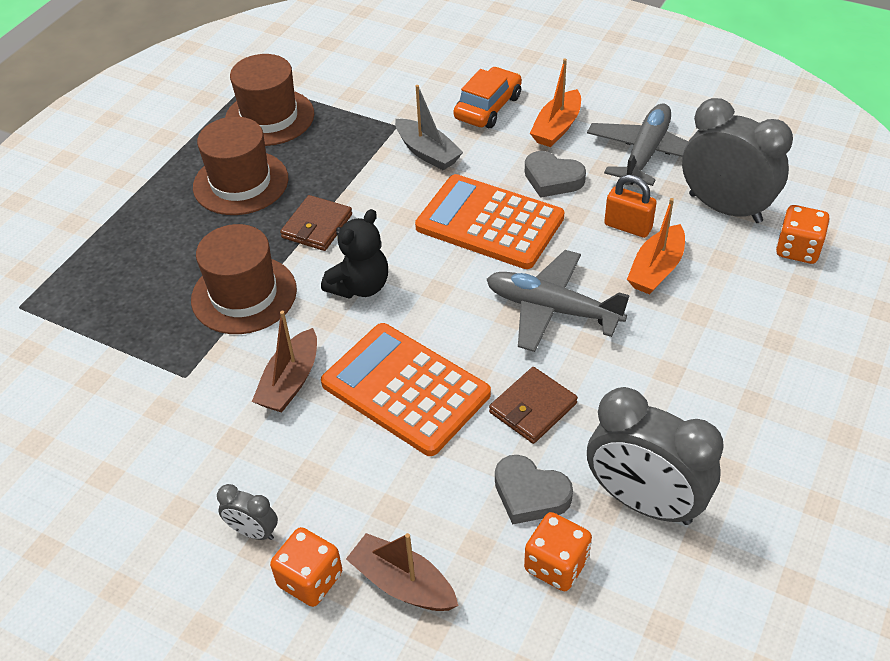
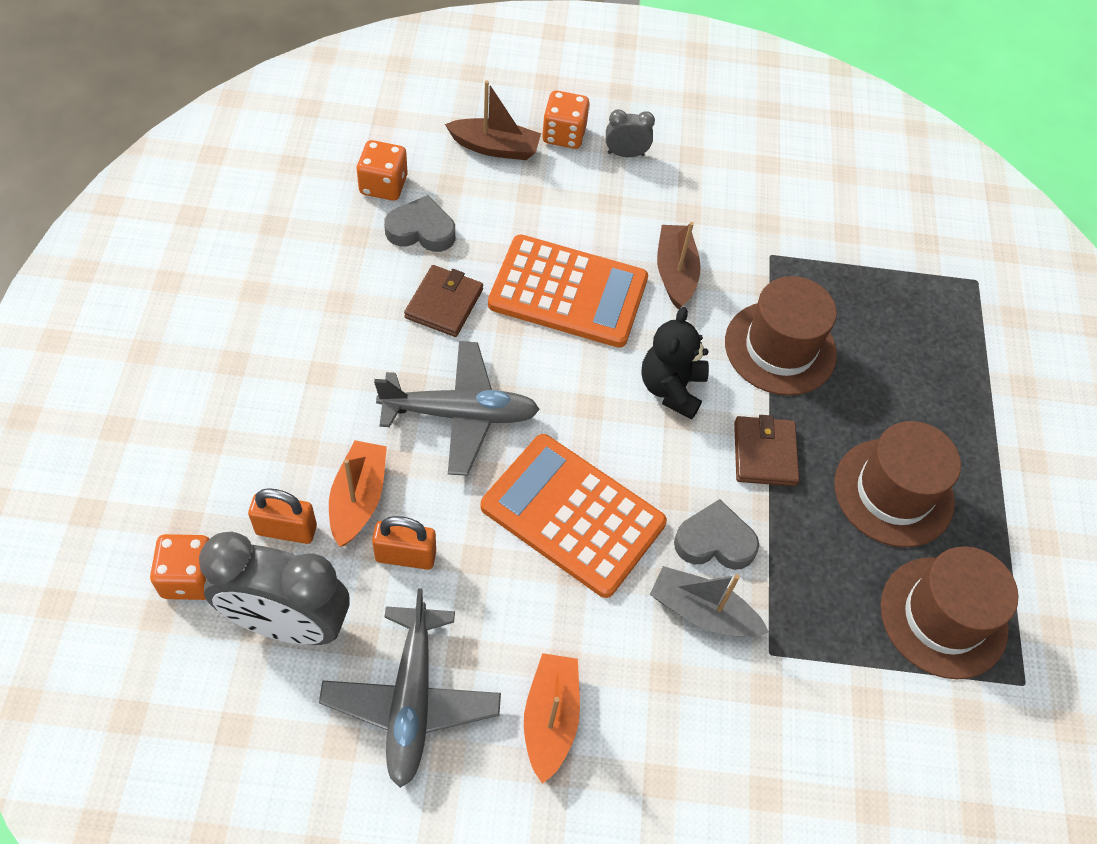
camera: 150 degrees right, 10 degrees up
(488, 107) = (664, 734): orange car -> none
(490, 222) = (573, 515): orange calculator -> orange calculator turned 150 degrees counterclockwise
(552, 179) = (523, 611): grey heart -> grey heart (714, 541)
(644, 502) = (323, 246): grey clock -> none
(718, 262) = (286, 529): none -> orange padlock

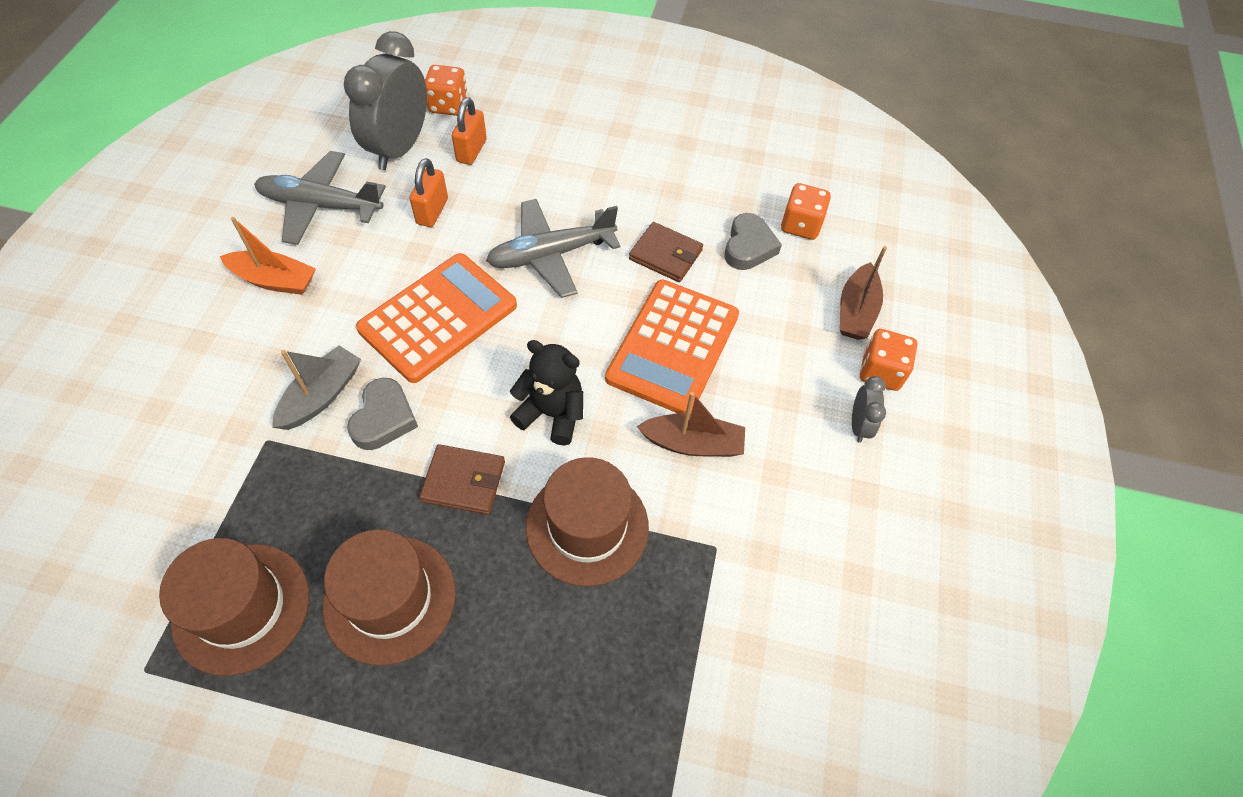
camera: 100 degrees right, 0 degrees up
(358, 499) = (487, 189): orange boat -> none
(460, 414) = (550, 255): grey plane -> grey plane turned 60 degrees clockwise

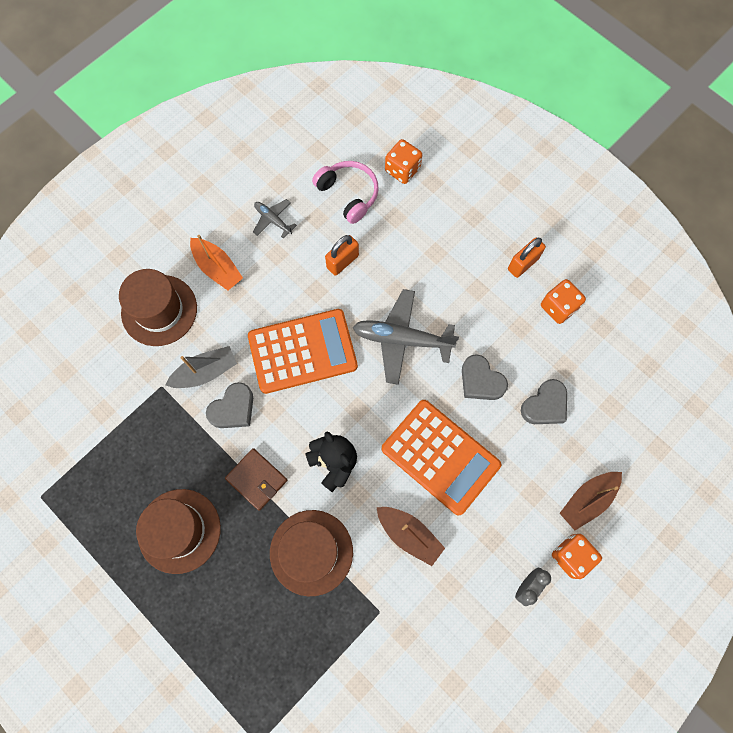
camera: 35 degrees right, 15 degrees up
(241, 607) = (102, 489): brown hat -> brown hat (159, 310)
(320, 206) = (273, 220): grey plane -> grey plane, size x0.52
(399, 148) = (348, 194): grey clock -> pink headphones
(471, 151) = (396, 220): orange padlock -> orange padlock (523, 264)
(665, 255) = (481, 381): brown wallet -> grey heart
(673, 347) = (440, 457): orange calculator -> orange calculator turned 105 degrees counterclockwise
(800, 225) = (596, 407): orange dice -> orange dice (558, 307)

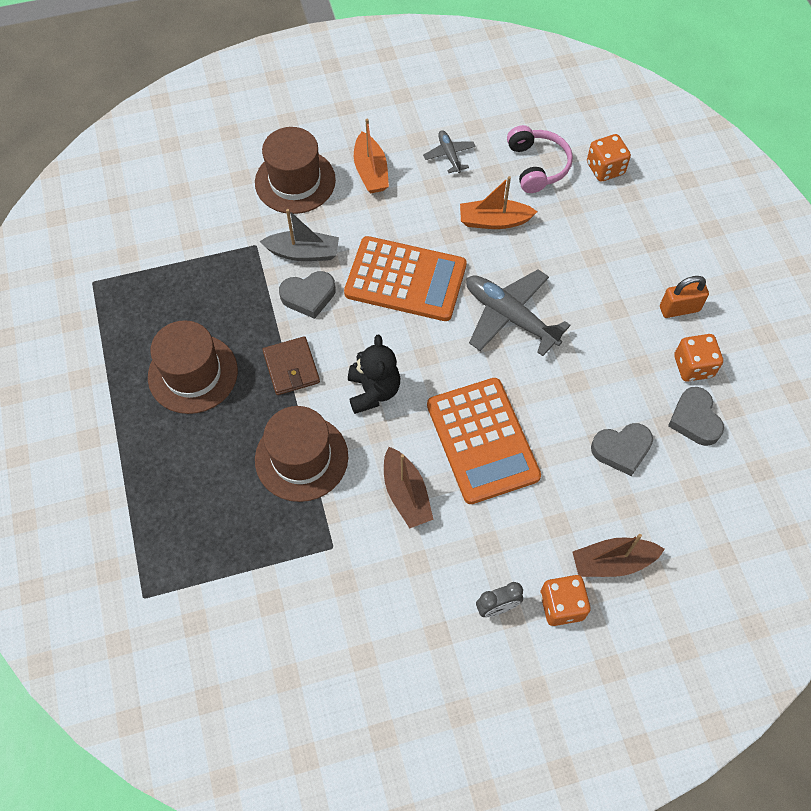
camera: 30 degrees right, 10 degrees down
(342, 261) = (494, 221): orange padlock -> orange boat
(481, 381) = (567, 393): grey heart -> grey heart (694, 419)

